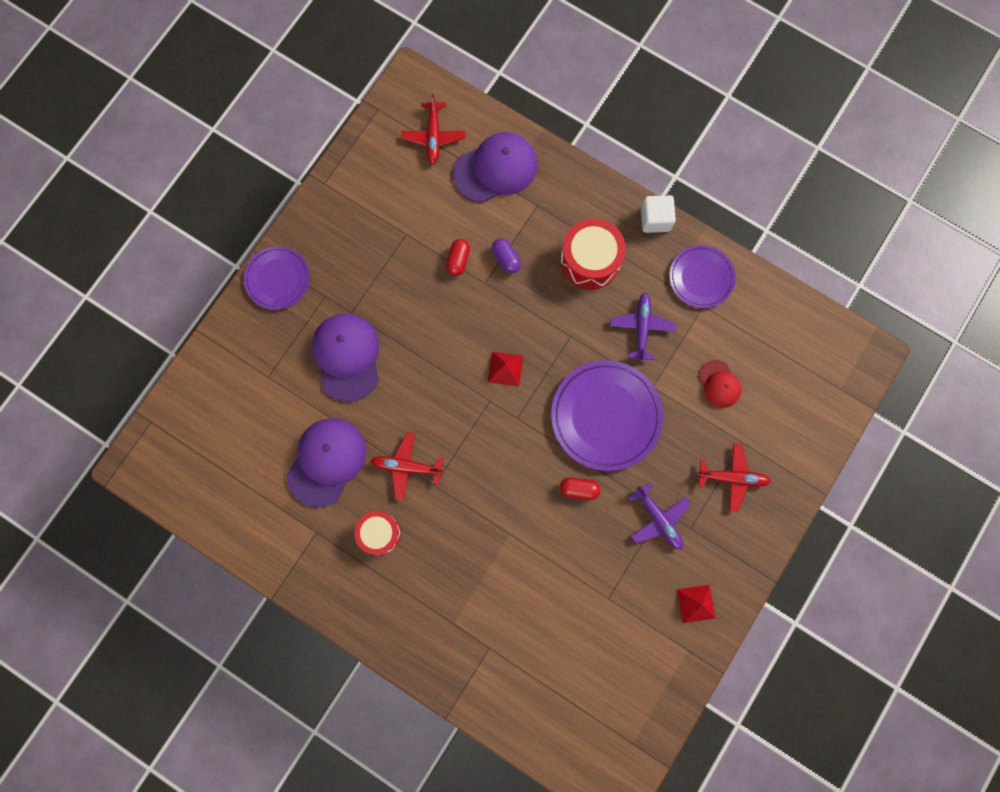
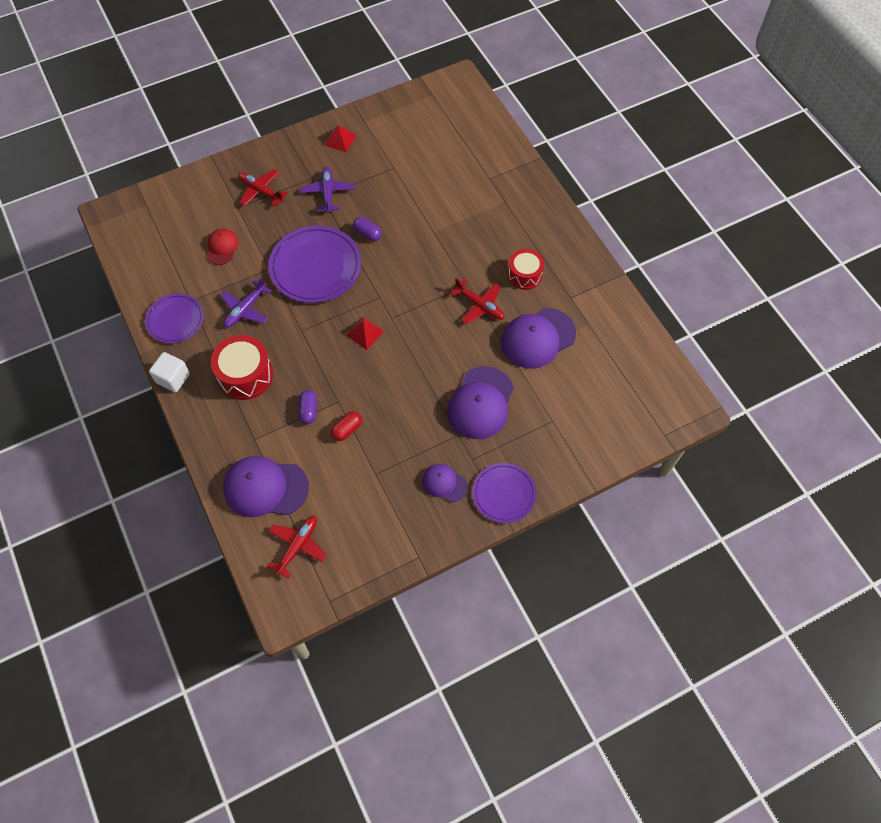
camera: 150 degrees left, 15 degrees down
(338, 259) = (444, 483): none -> purple cap
(579, 489) = (367, 234): red capsule -> purple capsule

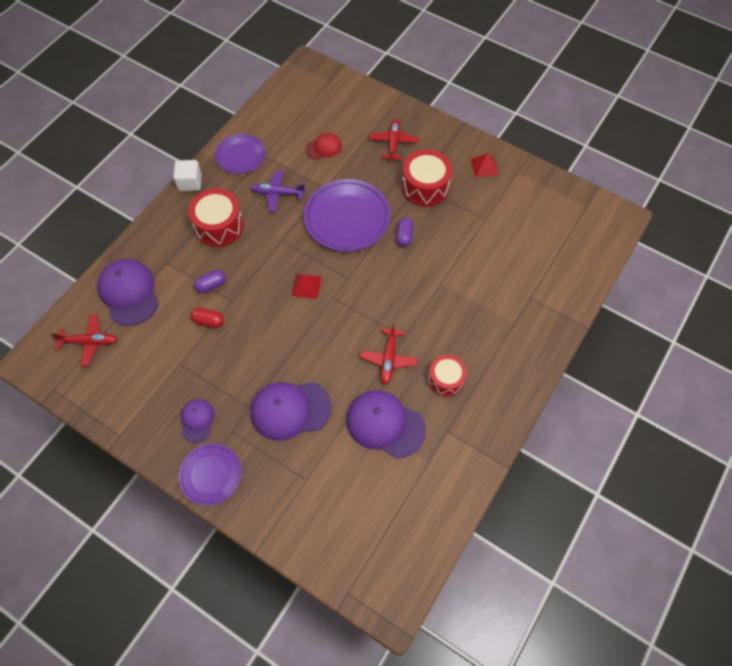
camera: 60 degrees right, 0 degrees up
(328, 192) = (425, 187): purple plane -> red drum

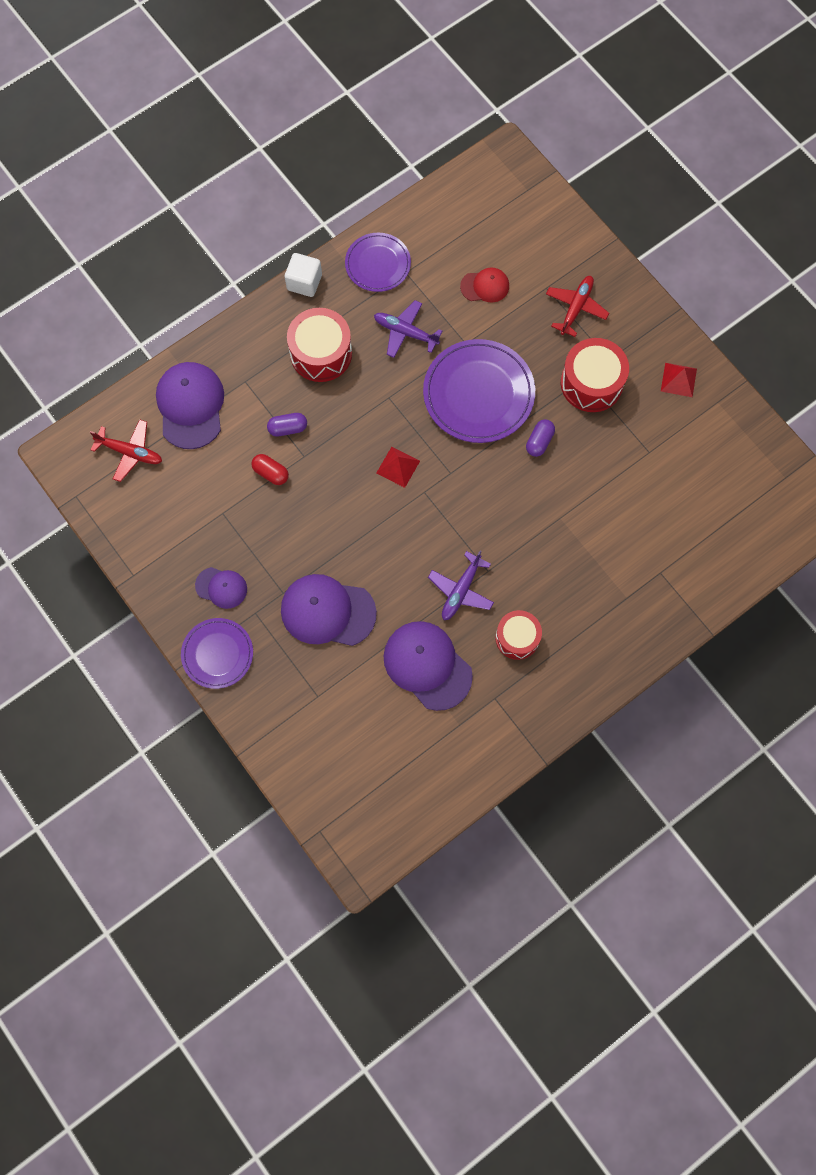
camera: 20 degrees right, 10 degrees up
(197, 420) = (221, 587): purple cap -> purple cap turned 90 degrees clockwise
(389, 359) = (461, 590): red plane -> purple plane

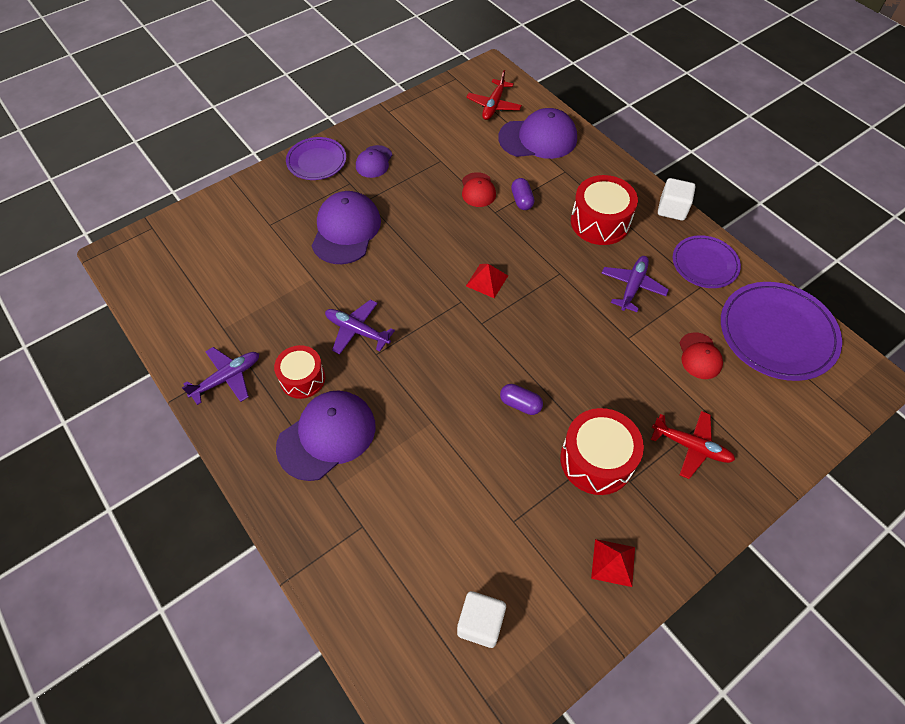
camera: 90 degrees right, 15 degrees down
(271, 473) = (478, 190): red capsule -> red cap
(427, 665) = (285, 303): purple cap -> purple cap (327, 436)
(478, 393) = (571, 348): purple plate -> purple plate (777, 333)
(518, 710) = (227, 378): none -> purple plane
(732, 479) = (480, 623): none -> white cube

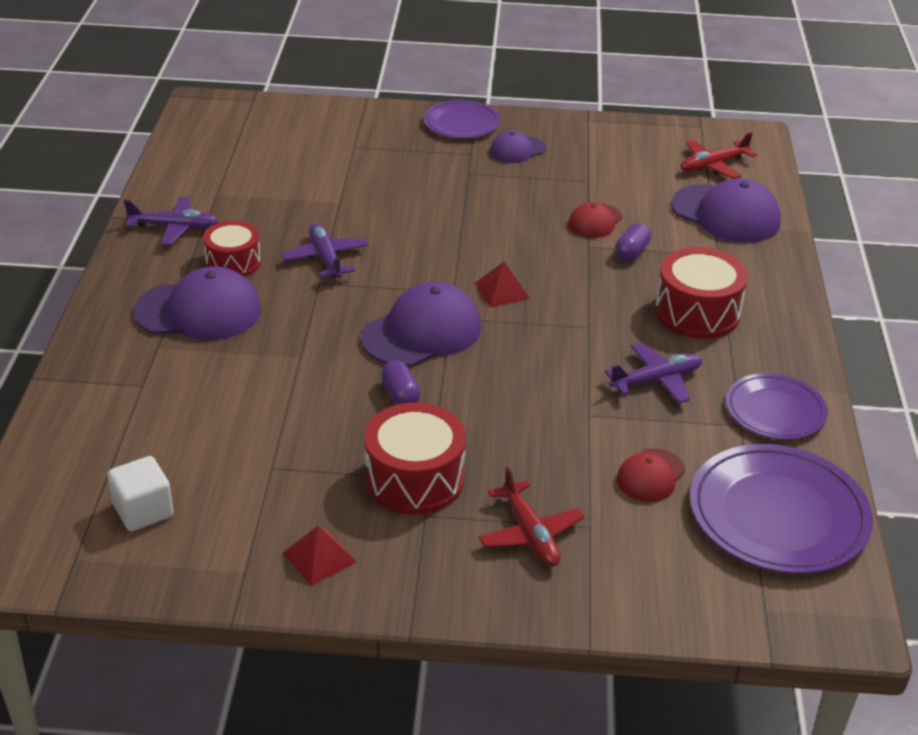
camera: 40 degrees right, 20 degrees down
(346, 230) = (417, 185): purple cap -> purple cap (422, 332)
(672, 209) = (804, 347): white cube -> none

